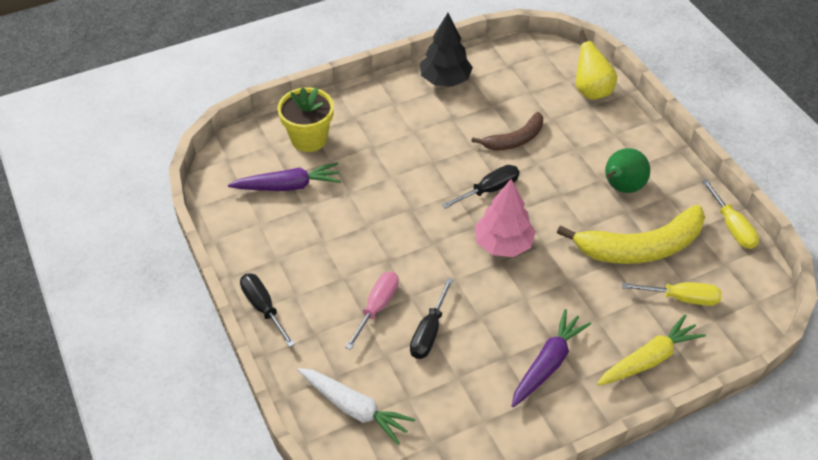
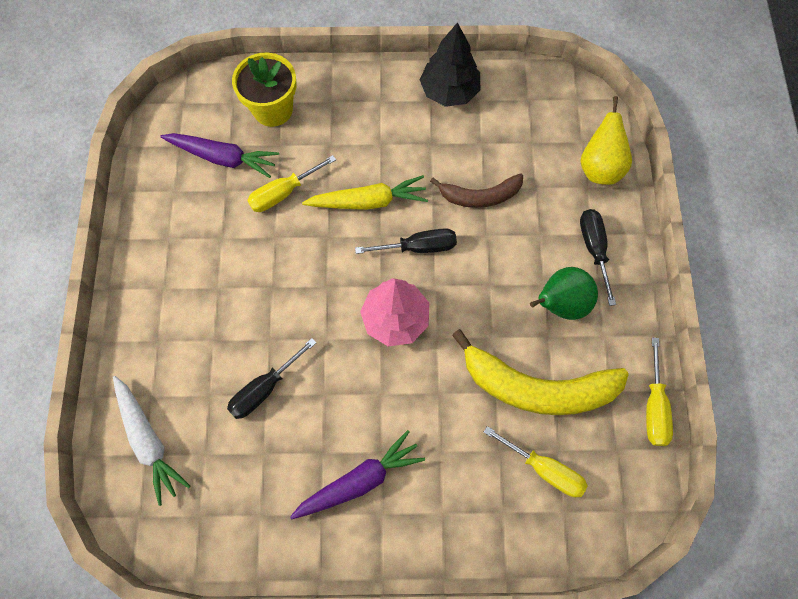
camera: 25 degrees right, 20 degrees up
(263, 308) = (126, 289): black screwdriver -> black screwdriver (594, 249)
(356, 192) = (283, 193): none -> yellow screwdriver
(377, 307) = (231, 337): pink screwdriver -> none
(648, 359) = (465, 525): yellow carrot -> yellow carrot (368, 201)

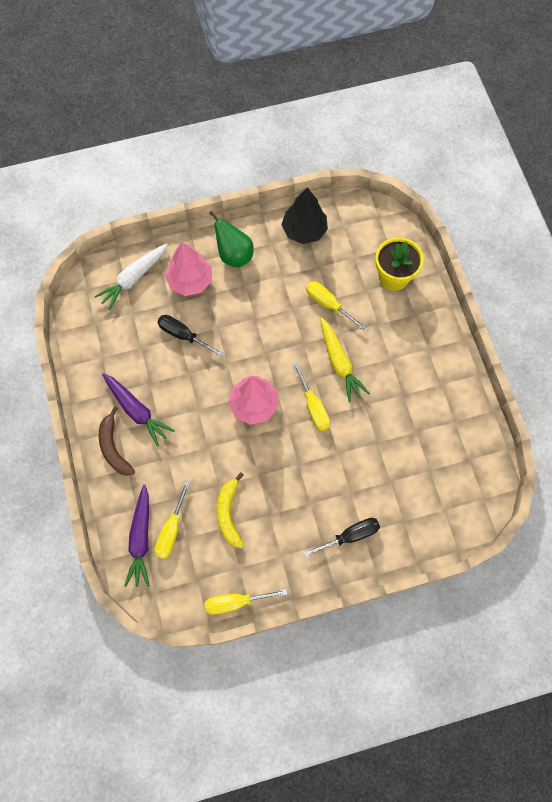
camera: 75 degrees right, 0 degrees up
(184, 359) = (190, 281): none -> pink tree
(223, 158) = (343, 257): purple carrot -> purple carrot (141, 539)
(418, 247) = (313, 406): black screwdriver -> yellow screwdriver
(449, 91) = (454, 397): black tree -> black tree (304, 230)
(480, 196) = (369, 441): brown banana -> brown banana (113, 447)
(536, 387) = (229, 513): yellow banana -> yellow banana, size x0.58
(560, 304) = (297, 518): green pear -> green pear (234, 255)
(599, 167) = (424, 528): yellow pear -> none

